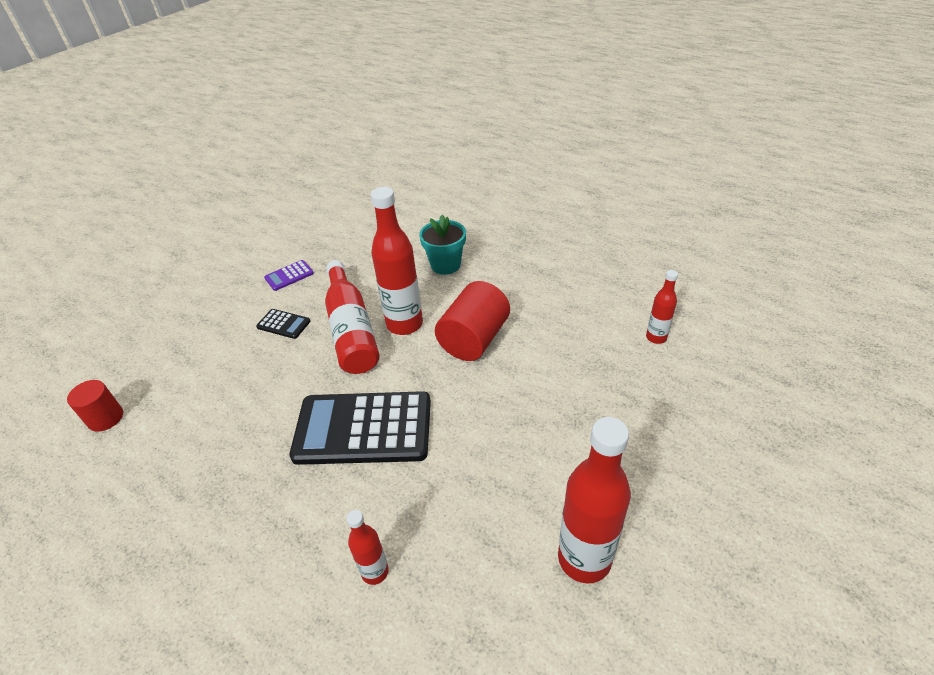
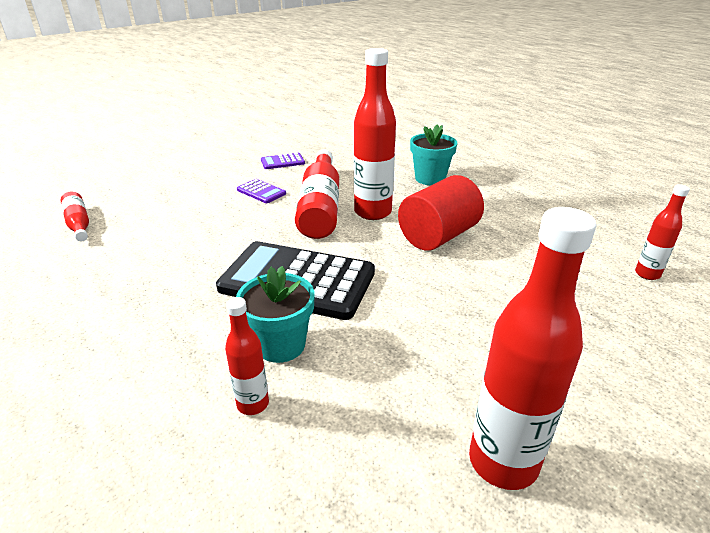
camera: 15 degrees right, 10 degrees down
(105, 418) = (78, 224): red cylinder -> red bottle
(283, 324) = (261, 192): black calculator -> purple calculator
(375, 505) = (281, 345): none -> turquoise flower pot

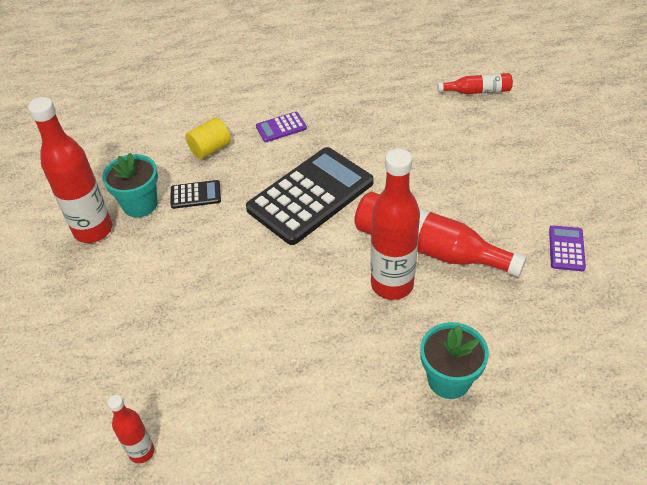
camera: 120 degrees right, 15 degrees up
(253, 404) = (210, 149): red bottle -> yellow cylinder
(261, 192) = (486, 211): purple calculator -> purple calculator (281, 127)
(281, 345) = (247, 170): turquoise flower pot -> turquoise flower pot (140, 204)
(355, 375) = (195, 195): none -> black calculator
(438, 236) = (315, 316): red cylinder -> none

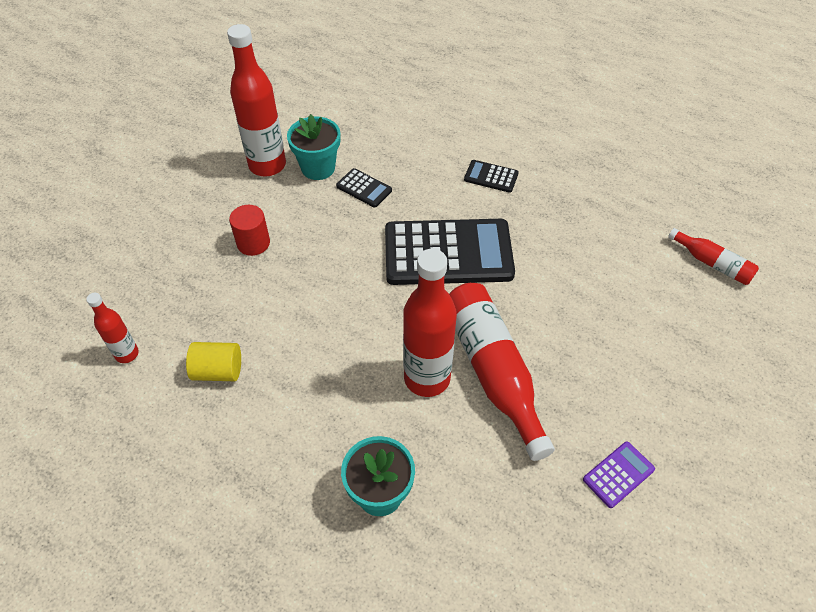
camera: 40 degrees right, 5 degrees up
(151, 292) = (253, 243): none -> red cylinder
(210, 149) = (415, 157): yellow cylinder -> yellow cylinder (218, 371)
(281, 127) = (491, 177): purple calculator -> black calculator

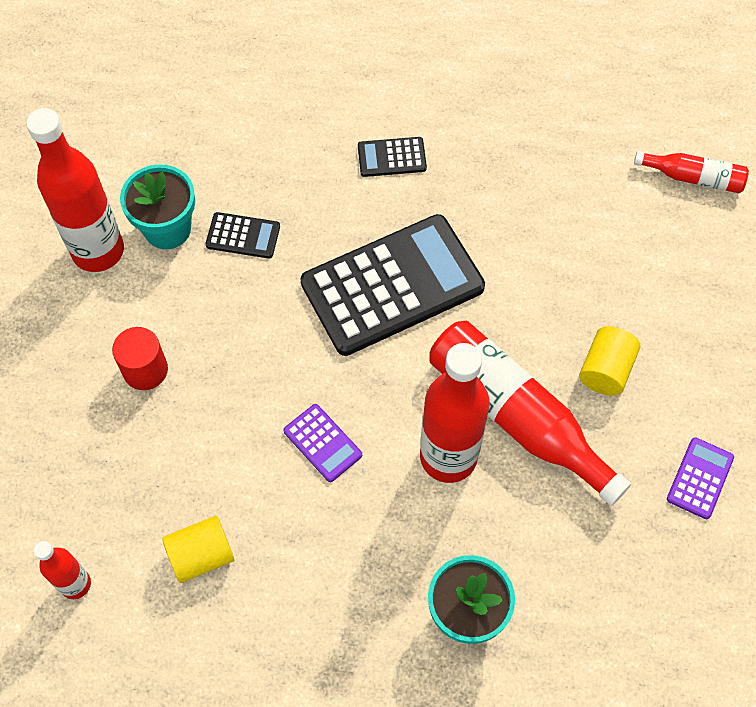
camera: 25 degrees left, 10 degrees up
(342, 333) = (322, 443): none -> purple calculator
(578, 366) = (605, 370): none -> yellow cylinder

